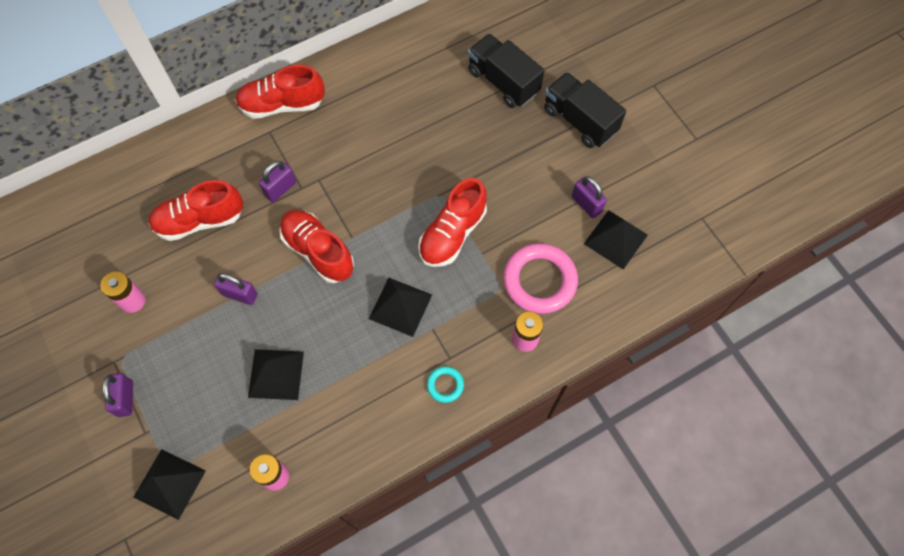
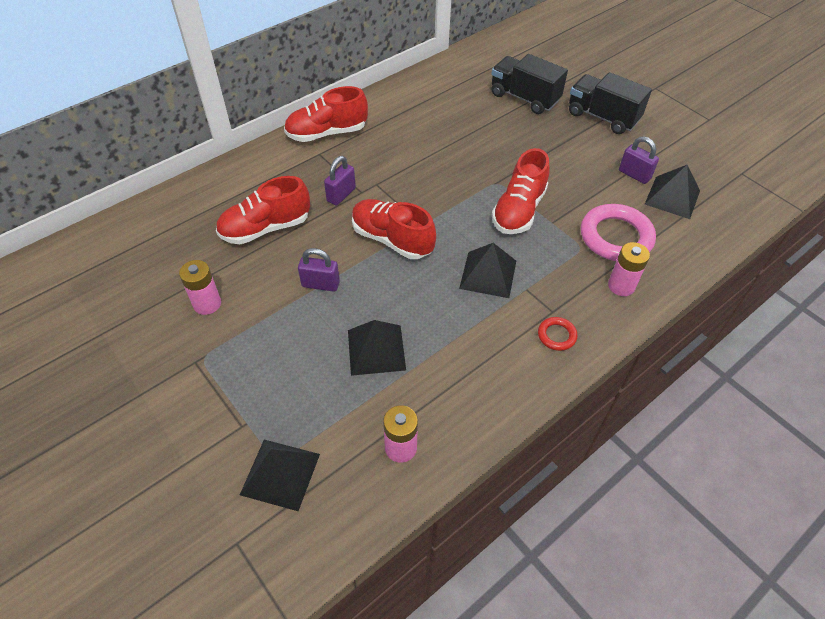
camera: 10 degrees left, 15 degrees down
(125, 398) = (214, 395): purple padlock -> none
(445, 385) = (556, 335): turquoise ring -> red ring

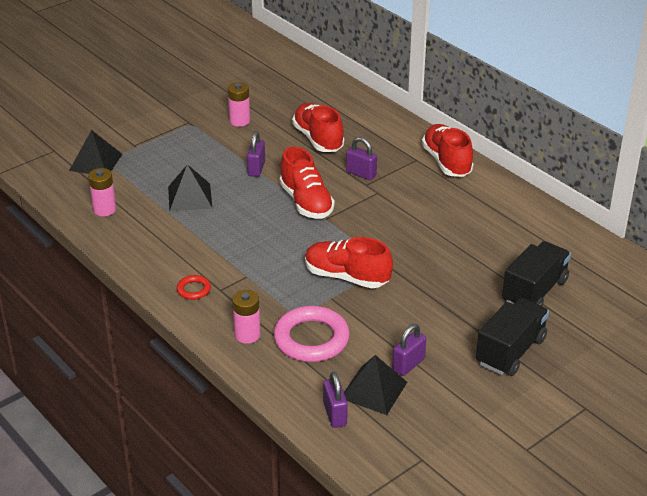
camera: 90 degrees right, 15 degrees down
(392, 239) = (306, 202): red shoe -> red shoe turned 120 degrees clockwise
(488, 274) = (264, 254): black pyramid -> none
(711, 222) = (335, 414): none -> purple padlock

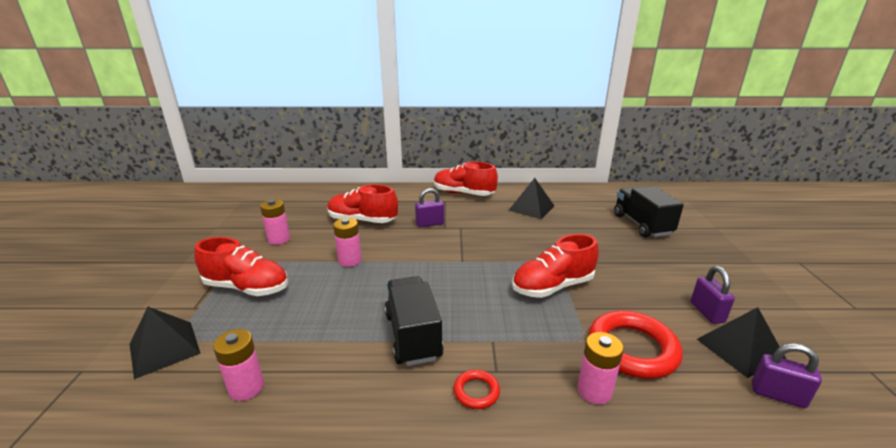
camera: 50 degrees left, 10 degrees down
(190, 197) = (327, 314): black pyramid -> black pyramid (531, 208)
(256, 169) = (350, 261): purple padlock -> pink battery
(306, 202) = (429, 259): red shoe -> red shoe (247, 288)
(311, 339) = (632, 349): pink ring -> red ring
(510, 351) = (711, 261): black truck -> black truck (412, 335)

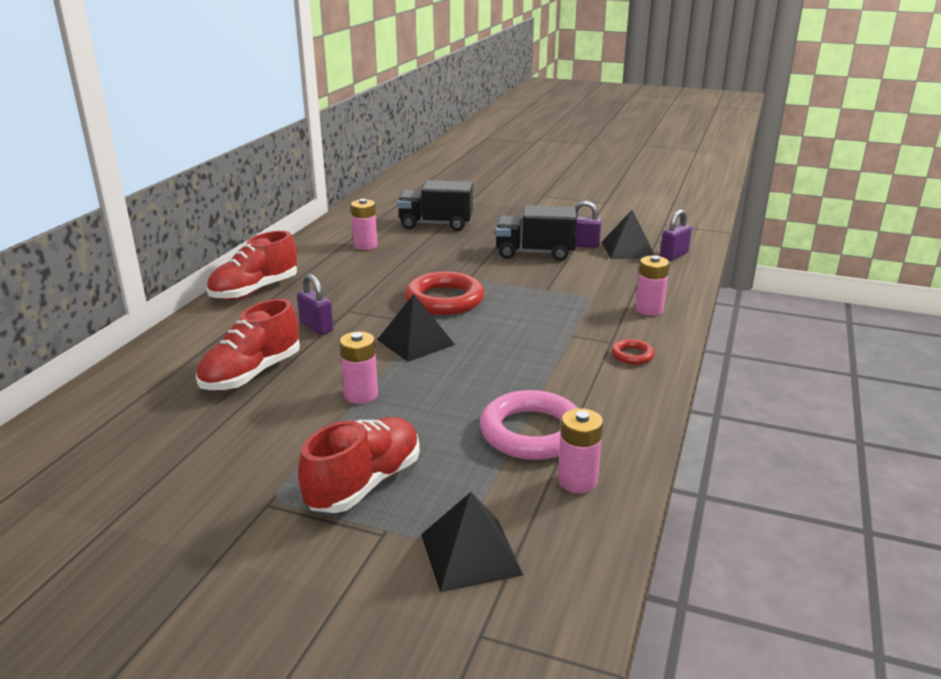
camera: 70 degrees left, 0 degrees up
(279, 239) = (235, 452): pink battery -> pink battery (365, 245)
(316, 348) = (532, 432): none -> pink ring
(412, 335) = (542, 373): black truck -> black truck (534, 253)
(429, 224) = (316, 327): purple padlock -> purple padlock turned 45 degrees counterclockwise
(531, 208) = (344, 262): black pyramid -> black pyramid (415, 342)
(552, 286) = (508, 290): red shoe -> none
(632, 349) = (610, 283): red ring -> red ring (444, 300)

